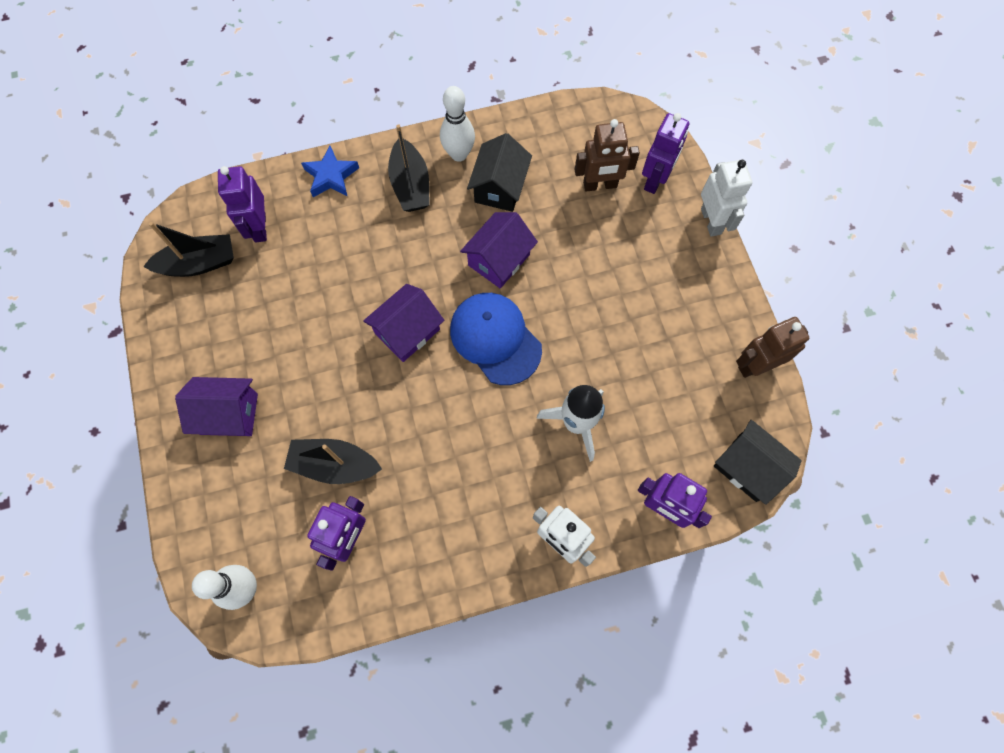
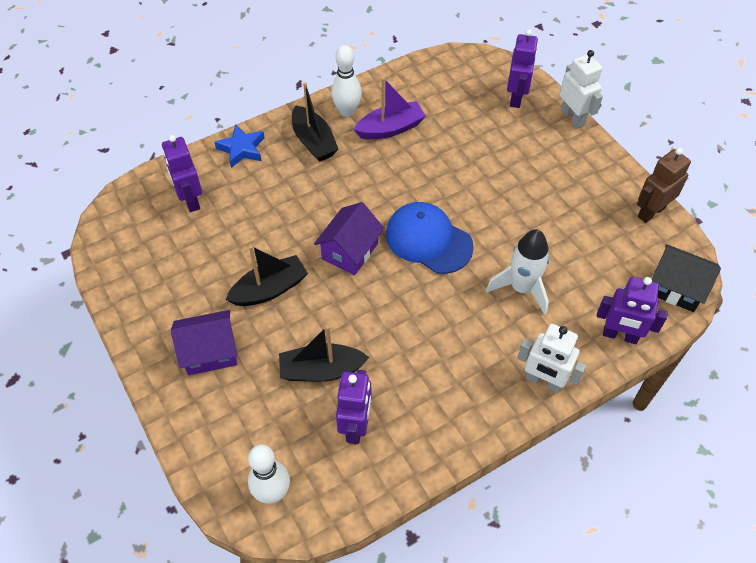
camera: 15 degrees left, 15 degrees down
(199, 263) = (143, 239): black boat -> black boat (269, 289)
(499, 187) = (390, 128): black house -> purple boat
(499, 260) = (409, 181): purple house -> none
(600, 185) = (473, 110): brown robot -> none

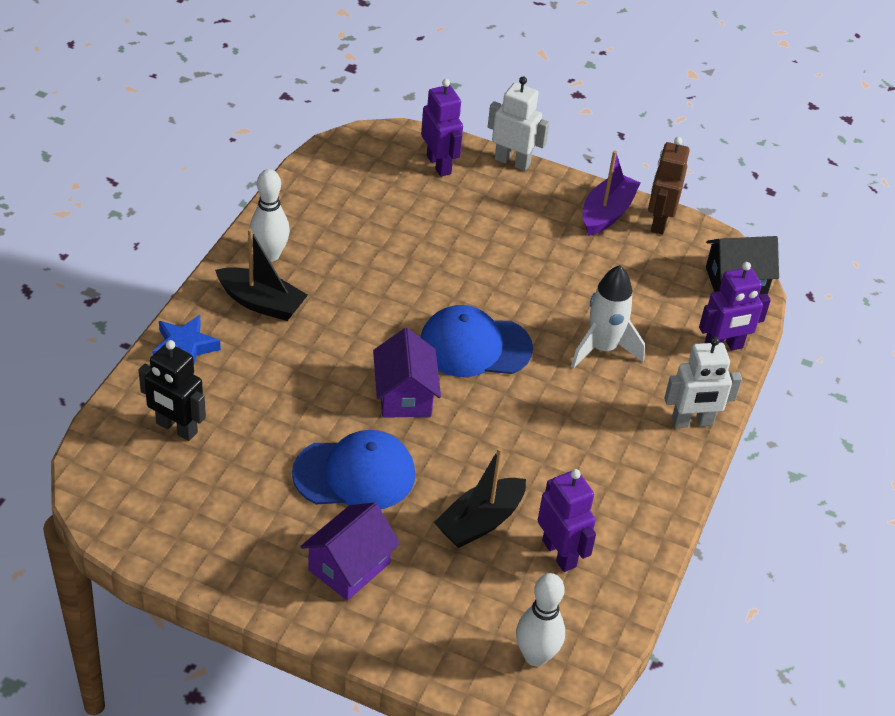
camera: 40 degrees left, 10 degrees down
(190, 200) = (176, 428): purple robot -> black robot
(269, 289) = (354, 474): black boat -> blue cap
(390, 128) = (334, 252): purple boat -> purple boat (606, 213)

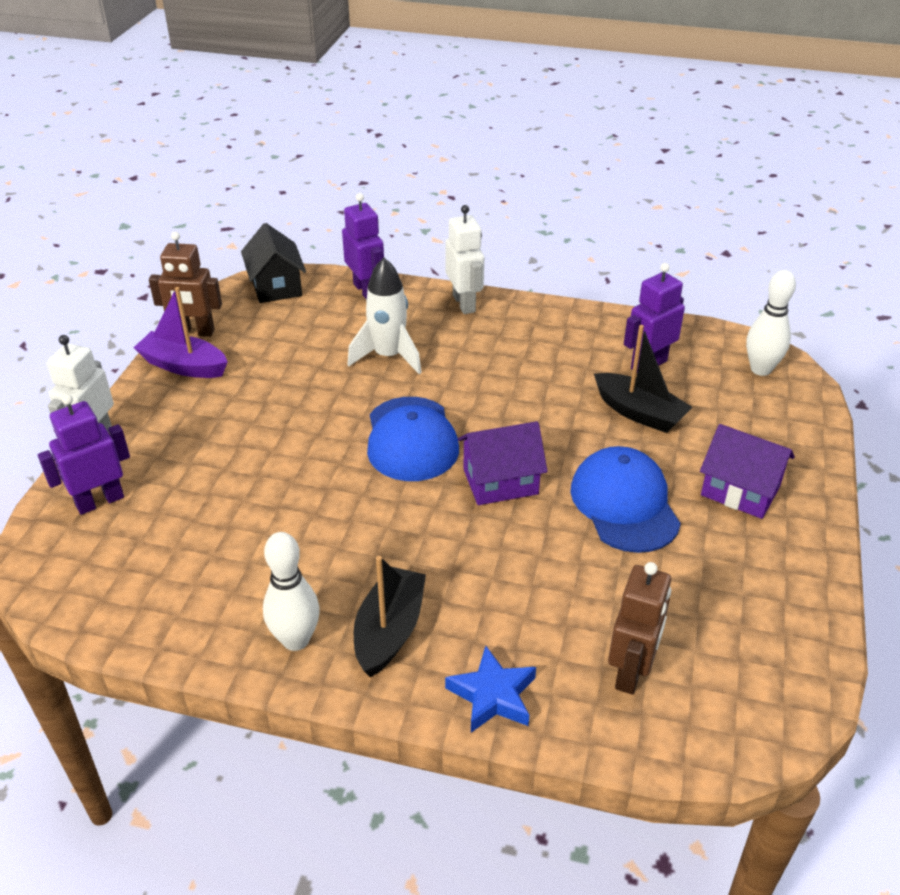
camera: 95 degrees left, 5 degrees down
(176, 428) = (631, 672): black robot -> brown robot

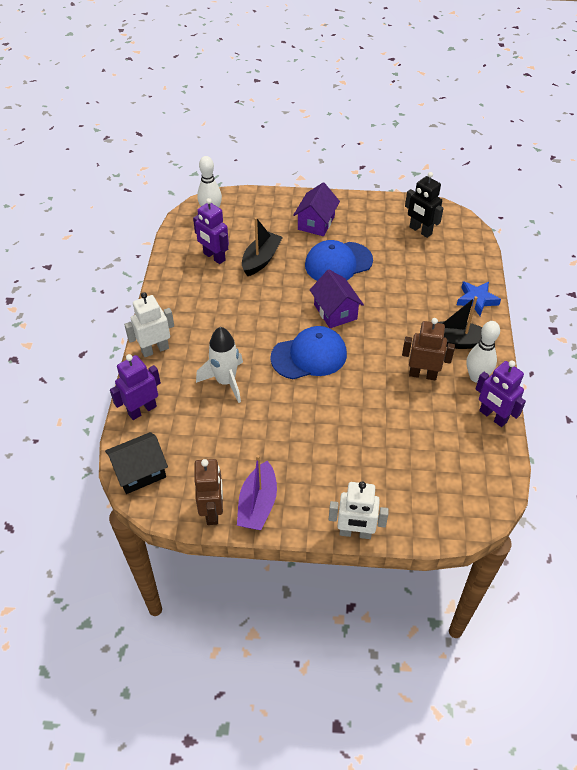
camera: 100 degrees left, 10 degrees up
(100, 501) = (411, 505): purple robot -> purple robot (492, 416)
(631, 672) = (444, 257): brown robot -> brown robot (422, 374)
(721, 648) = (420, 231): none -> black robot

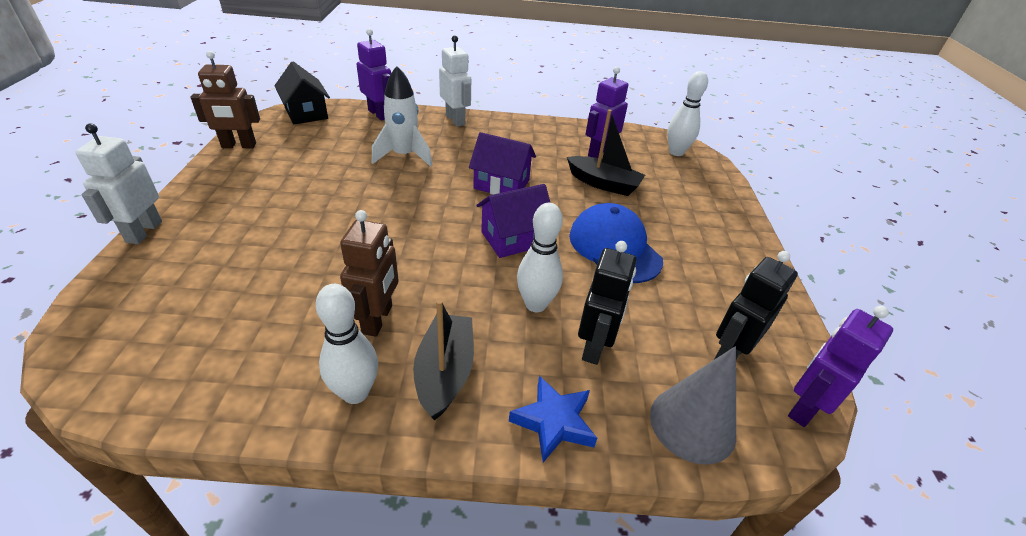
camera: 85 degrees right, 10 degrees down
(258, 504) = (230, 170): purple boat -> none
(309, 356) = (433, 212): blue cap -> none
(316, 223) = (695, 231): purple house -> purple house (501, 184)
(397, 303) = (535, 304): none -> white bowling pin
(425, 281) = (595, 346): none -> black robot
(466, 252) = (692, 424): none -> grey cone
(492, 416) = (257, 404): purple robot -> purple robot (804, 407)

